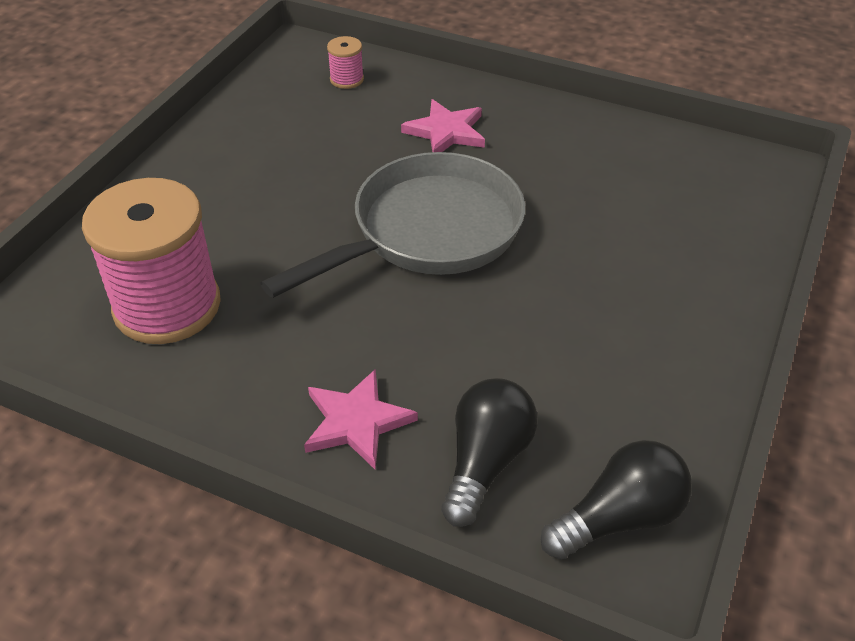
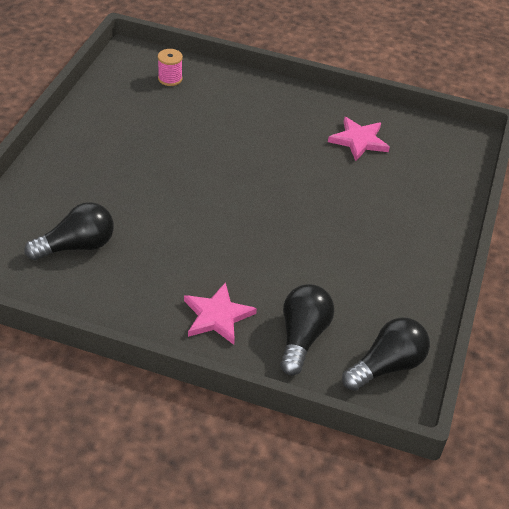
camera: 10 degrees left, 0 degrees up
(167, 306) = (76, 246): pink spool -> black light bulb
(428, 232) = (244, 190): grey pan -> none
(446, 132) = (246, 117): pink star -> pink star (359, 141)

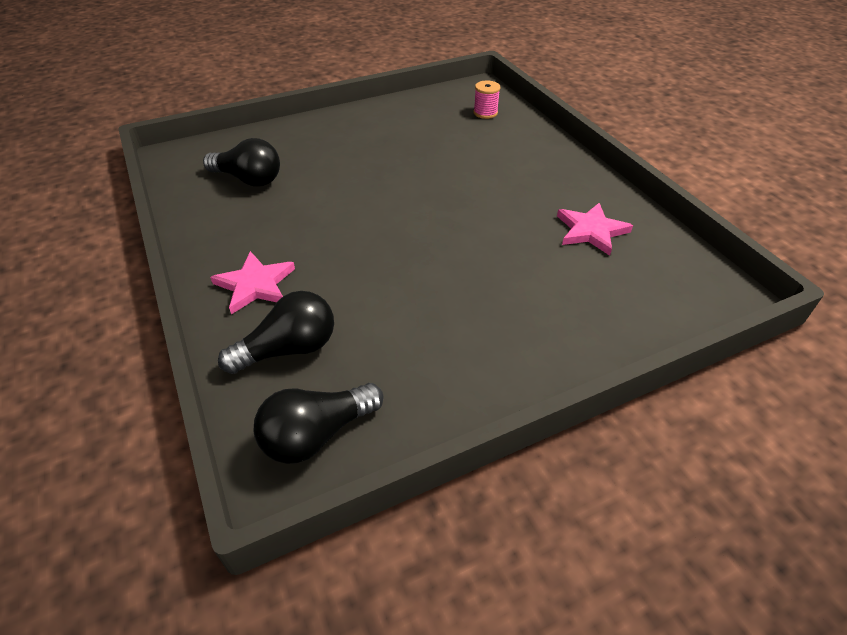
camera: 50 degrees right, 0 degrees up
(386, 366) = (317, 434): black light bulb -> black light bulb turned 135 degrees clockwise

